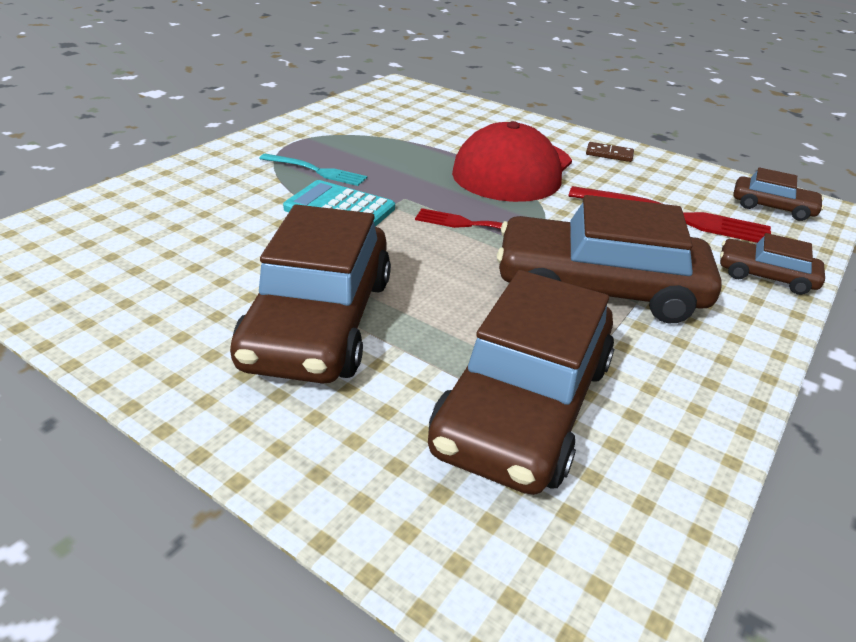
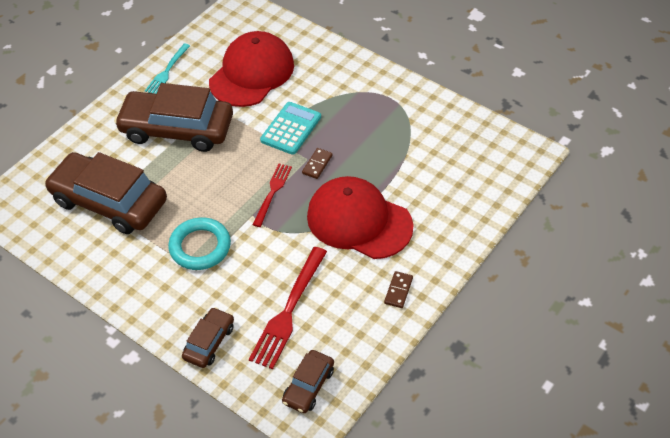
camera: 95 degrees right, 15 degrees up
(191, 241) = (252, 73): none -> red cap
(316, 171) = (343, 114): turquoise fork -> turquoise fork (167, 71)
(415, 192) = (317, 164): none -> brown domino
(599, 287) = (200, 247): brown car -> turquoise ring

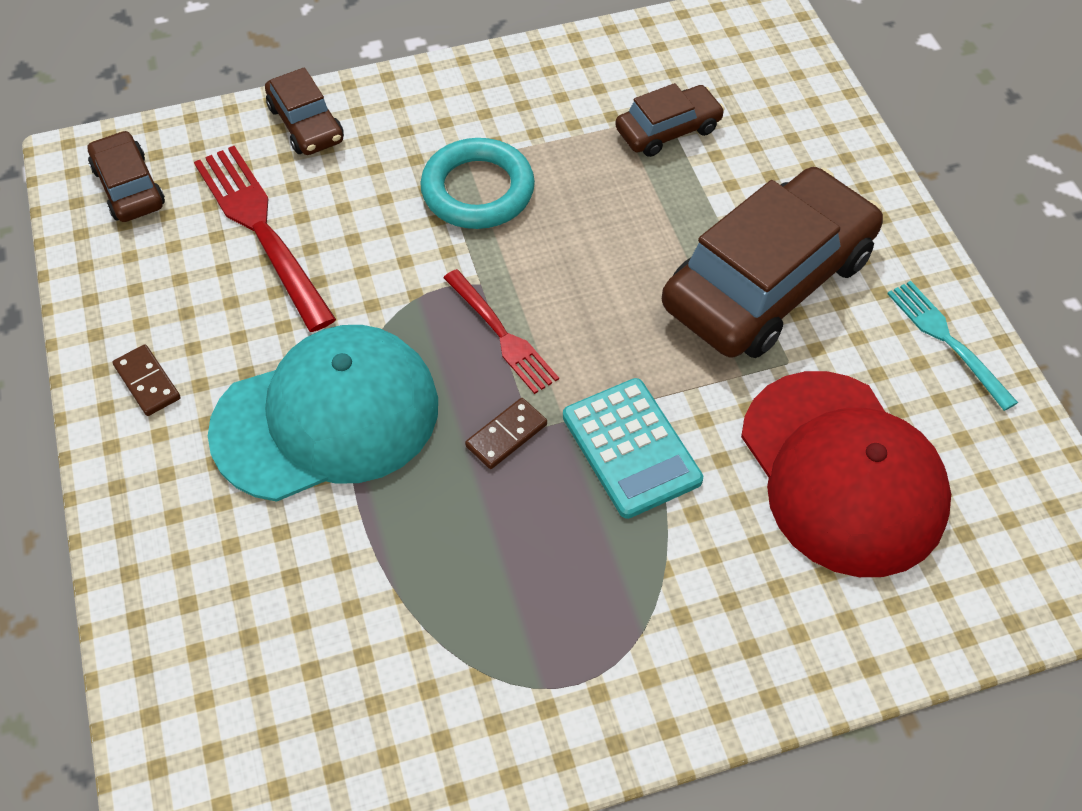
camera: 125 degrees right, 5 degrees up
(109, 201) = (668, 130): brown car -> brown car, size x0.49
(317, 164) = (506, 435): brown domino -> brown domino turned 75 degrees clockwise
(359, 221) = (327, 417): red cap -> turquoise cap

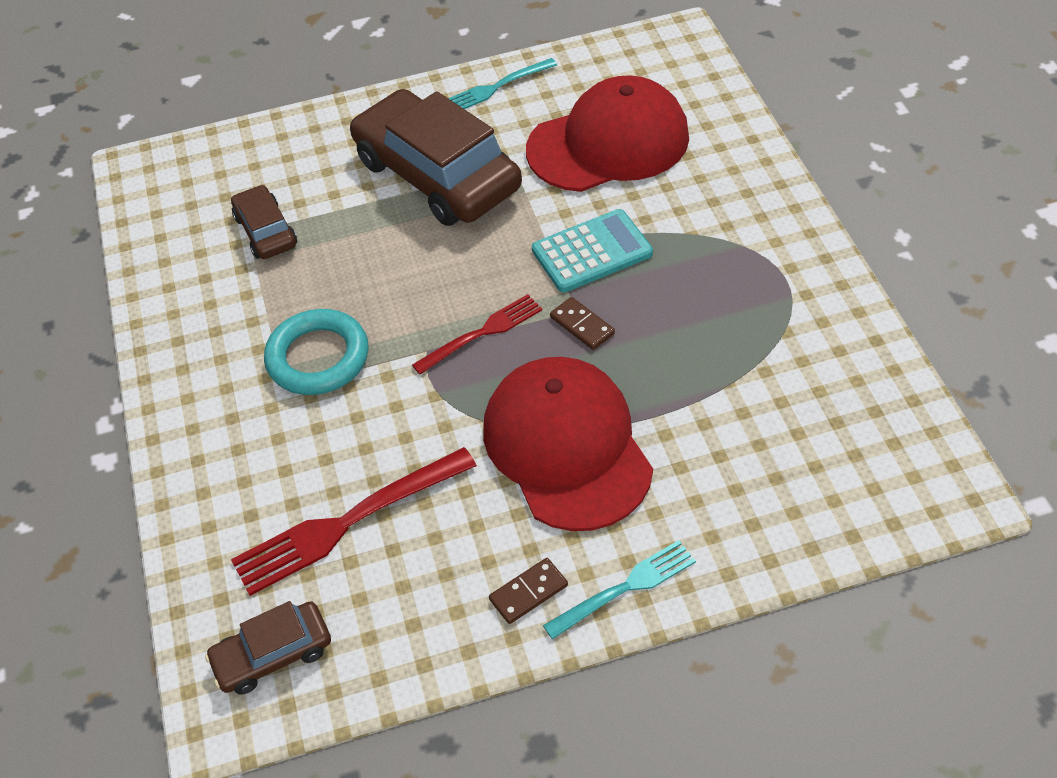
camera: 85 degrees left, 5 degrees down
(133, 470) = (625, 587): none -> turquoise fork
(306, 124) = (208, 501): brown car -> none
(327, 417) = (566, 446): turquoise cap -> red cap

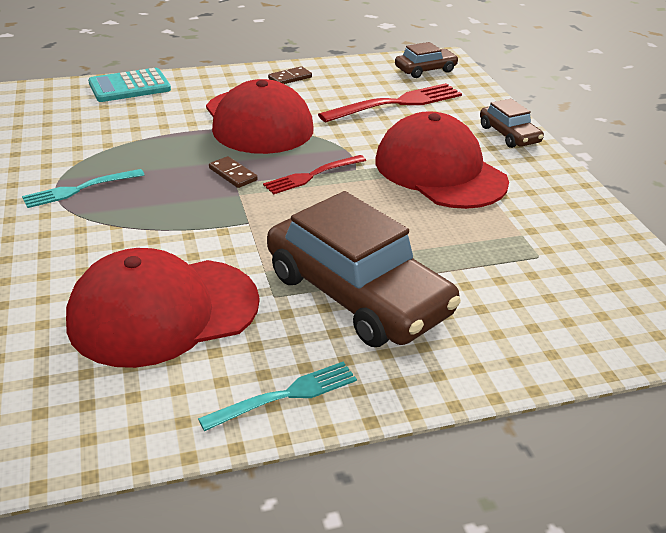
camera: 175 degrees right, 15 degrees down
(266, 231) = (522, 256): brown car -> brown car (509, 134)
(318, 357) = (439, 171): turquoise ring -> red cap
(592, 252) = (211, 218): turquoise calculator -> turquoise calculator (129, 86)
(625, 587) = (236, 76): turquoise fork -> turquoise fork (79, 189)

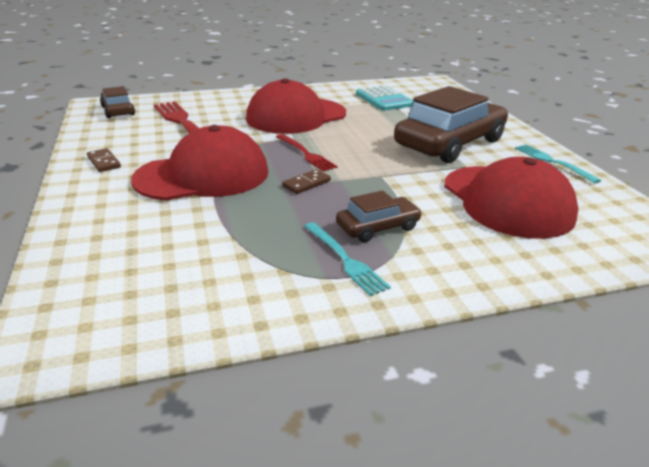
camera: 90 degrees left, 5 degrees down
(129, 86) = (75, 256): turquoise calculator -> turquoise calculator (384, 99)
(509, 134) = (244, 96): brown car -> brown car (378, 227)

